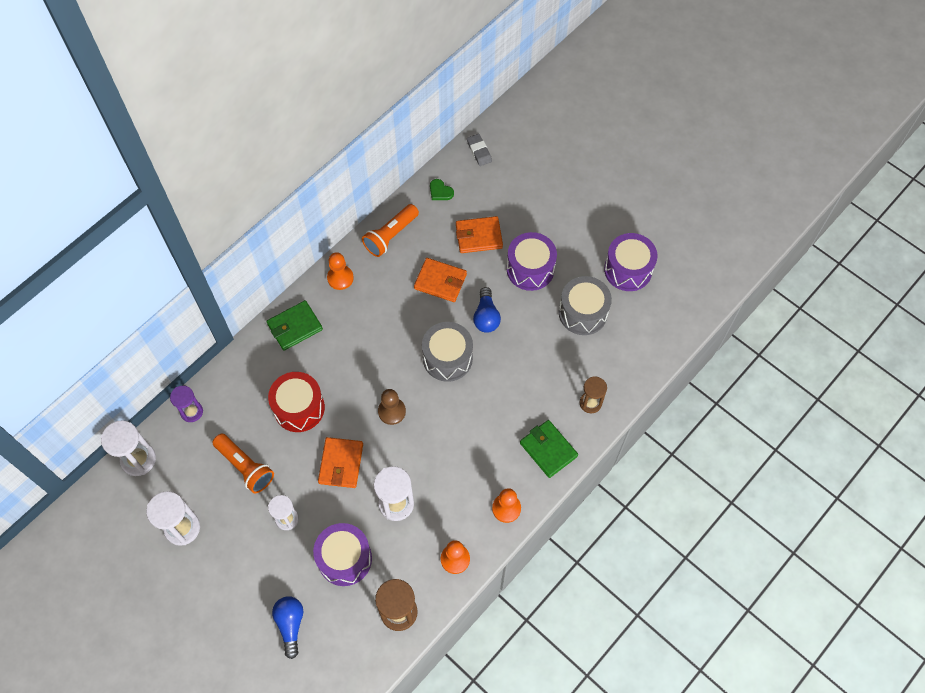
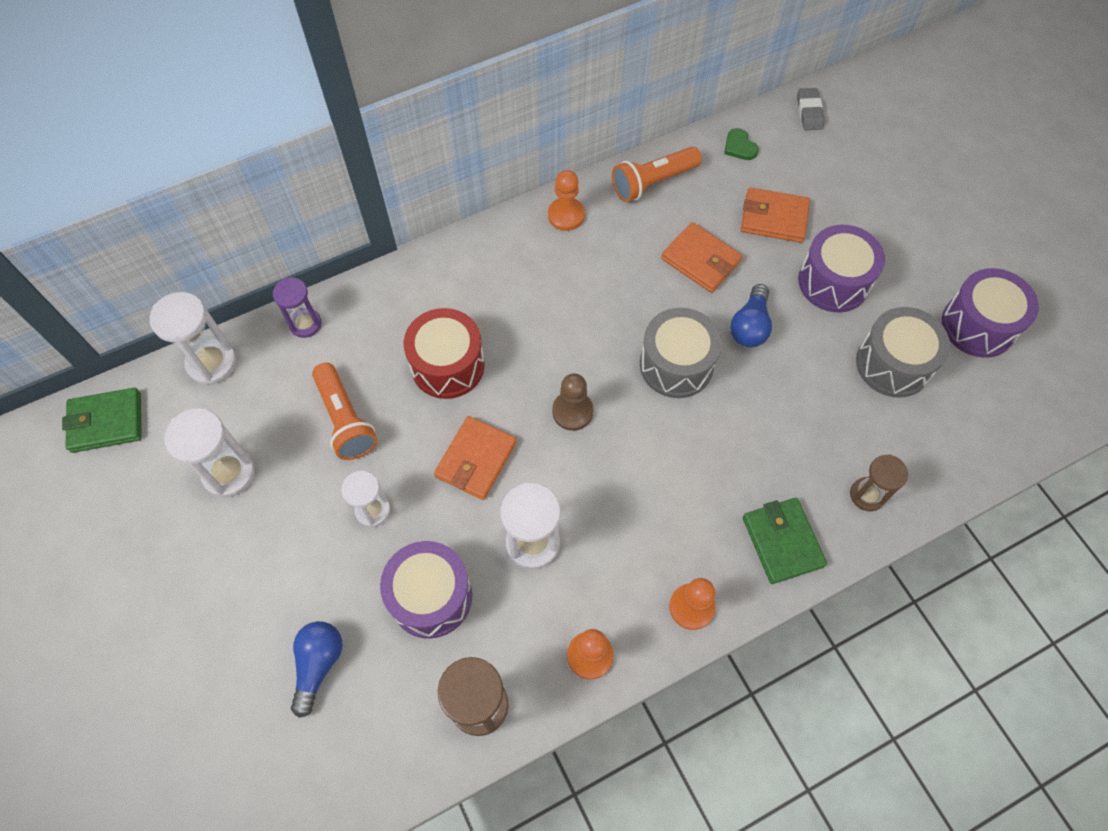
camera: 20 degrees right, 0 degrees up
(295, 327) = (482, 258): green wallet -> green wallet (106, 422)

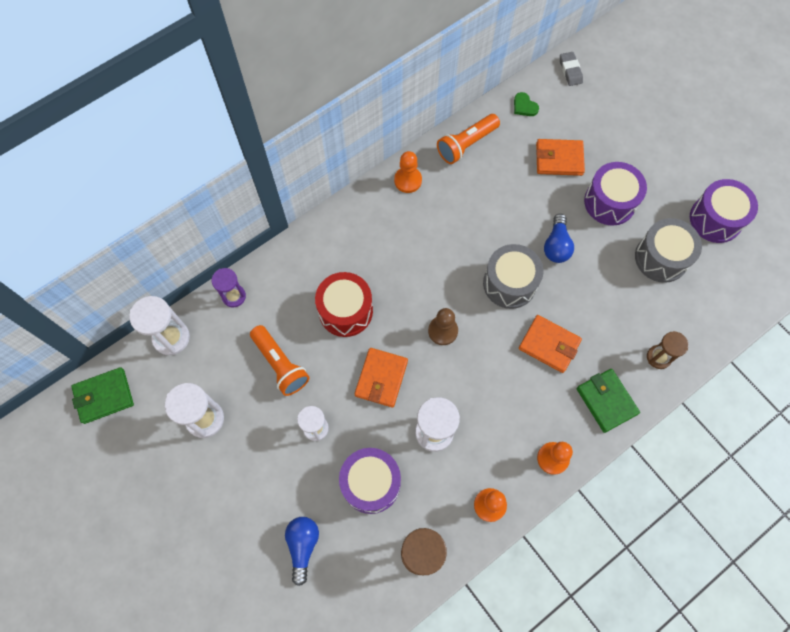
camera: 10 degrees left, 5 degrees up
(701, 260) = (512, 200): orange wallet -> orange wallet (549, 345)

